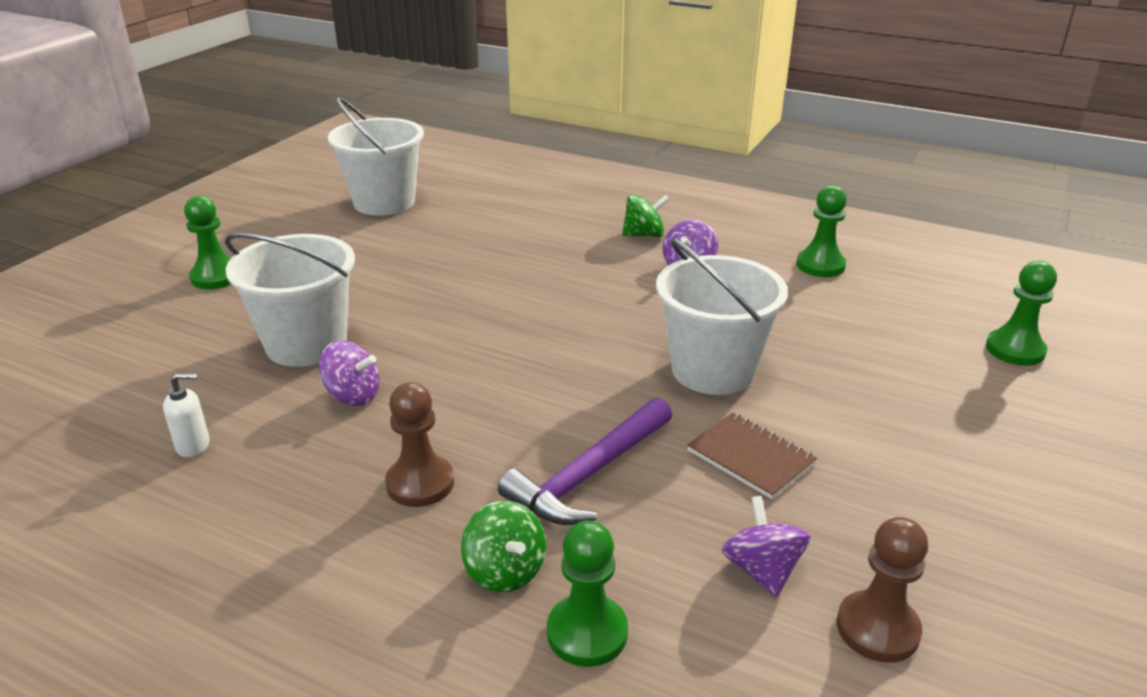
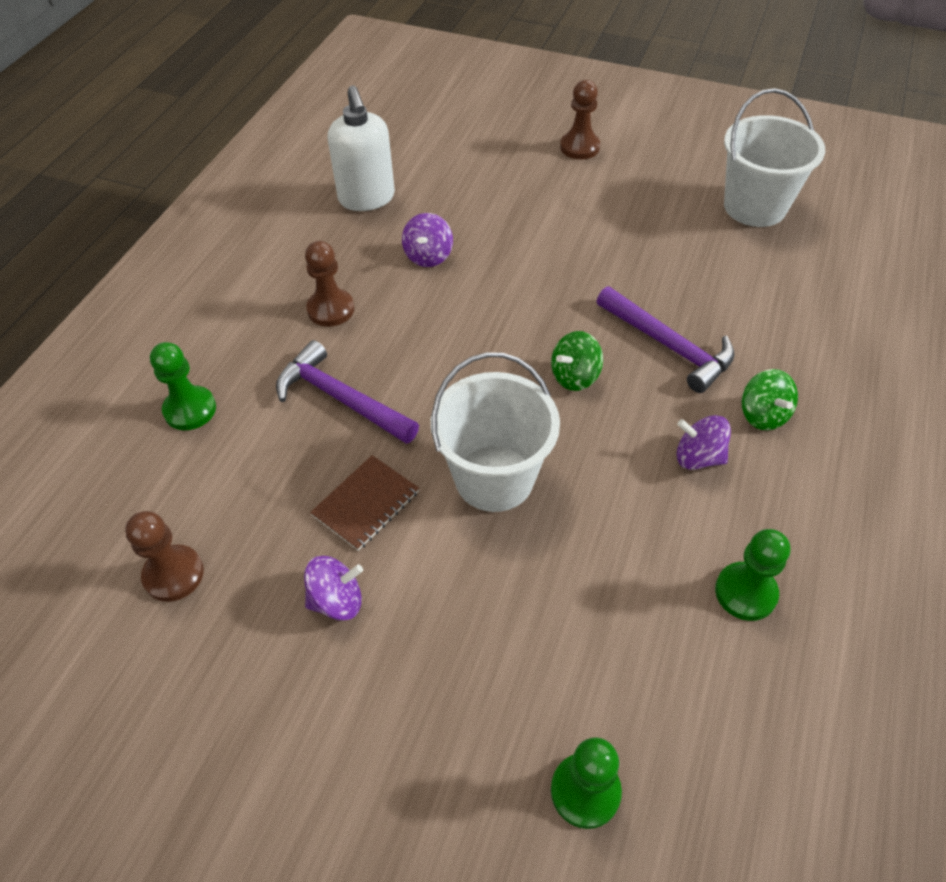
camera: 85 degrees right, 20 degrees up
(193, 445) = (367, 198): white soap dispenser -> white soap dispenser, size x2.16
(216, 277) = (579, 147): green pawn -> brown pawn
(306, 344) = (492, 217): white bucket -> none
(505, 571) = (246, 364): green spinning top -> green spinning top (575, 376)
(555, 263) = (668, 346): none -> purple hammer
(762, 570) = (236, 506): purple spinning top -> purple spinning top (337, 600)

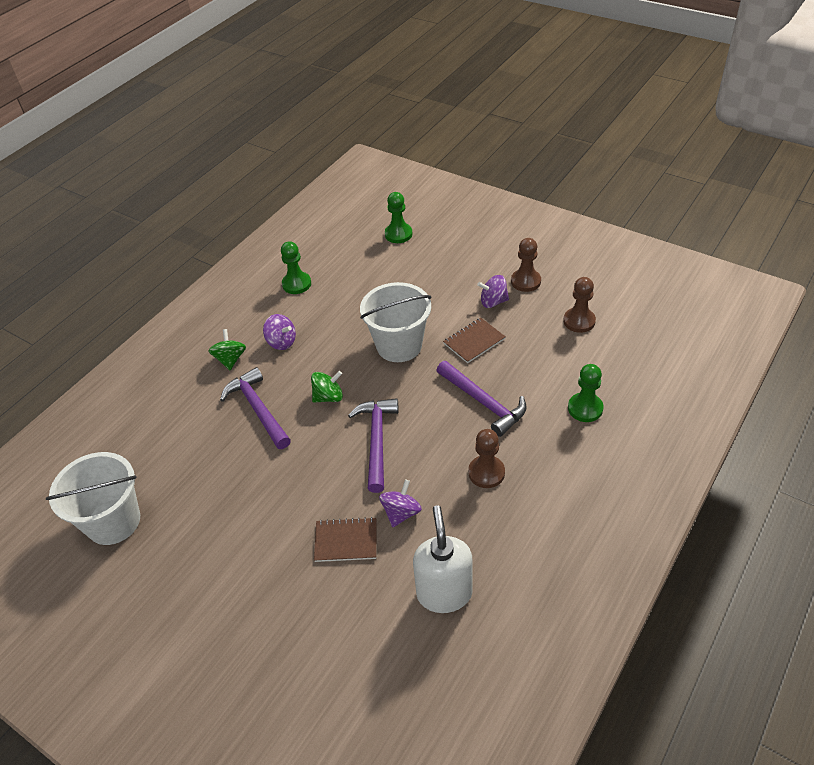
camera: 165 degrees left, 5 degrees down
(482, 327) = (377, 441): none -> purple hammer
(483, 224) = (346, 541): none -> brown notebook
(579, 147) = (217, 630): brown pawn -> brown pawn (525, 281)

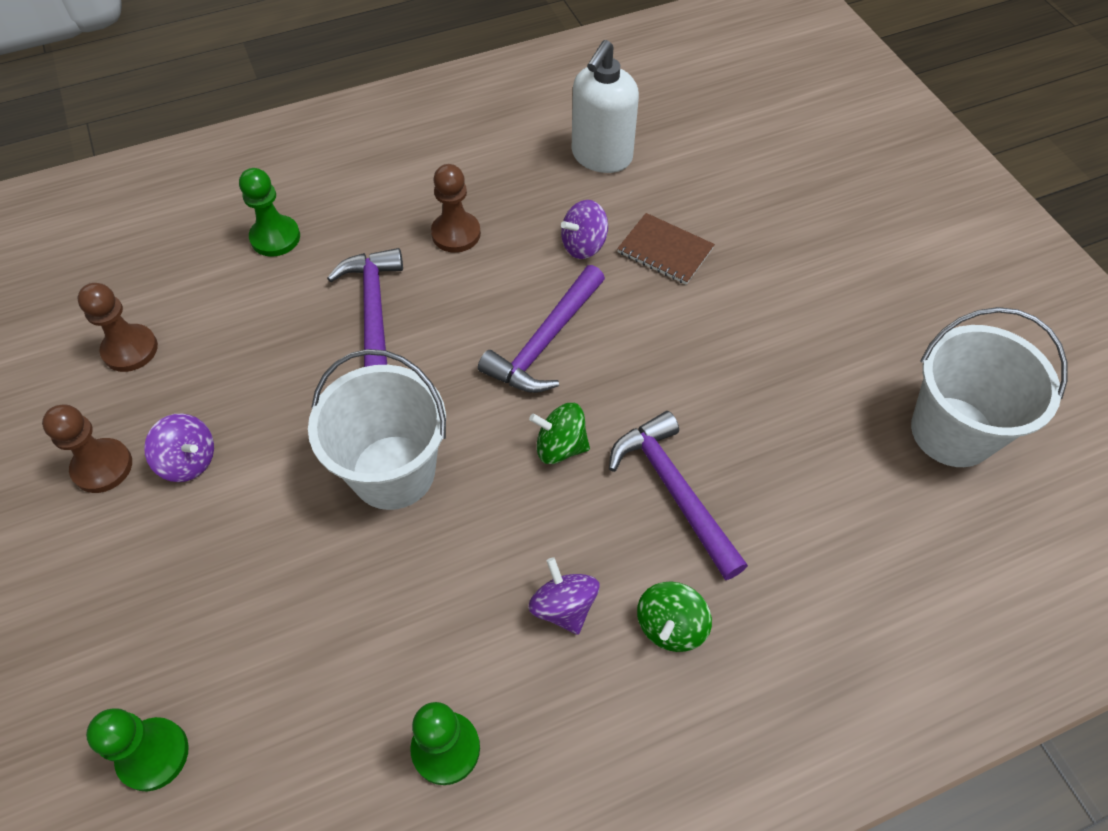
camera: 150 degrees left, 10 degrees up
(258, 409) = (674, 491): purple hammer -> purple hammer turned 150 degrees clockwise
(474, 341) = (290, 408): brown notebook -> none

